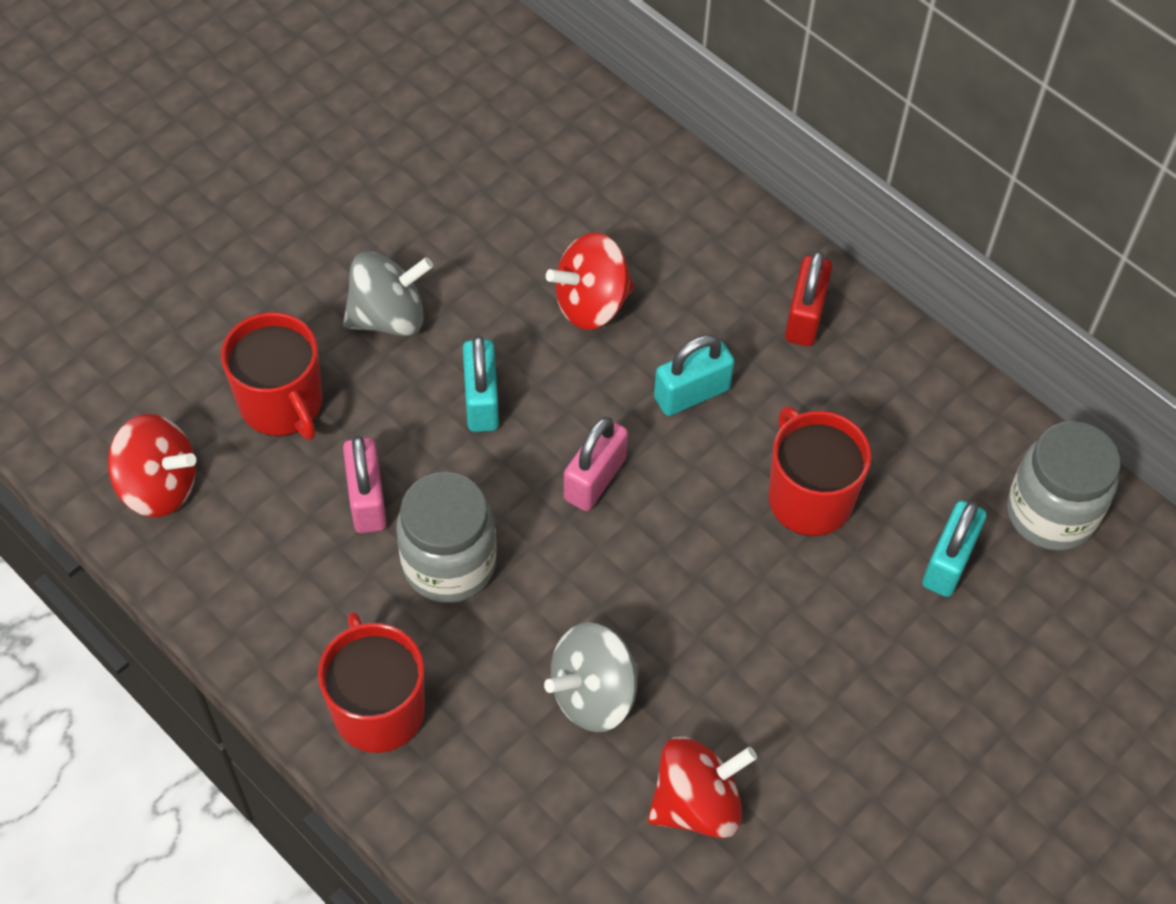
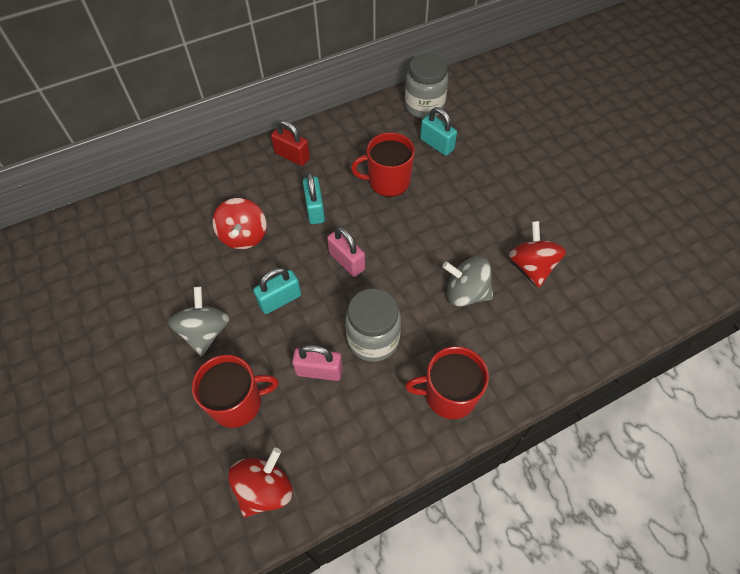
camera: 70 degrees left, 0 degrees up
(481, 401) = (280, 300): turquoise padlock -> turquoise padlock turned 45 degrees counterclockwise
(593, 694) = (466, 293): grey spinning top -> grey spinning top turned 120 degrees clockwise

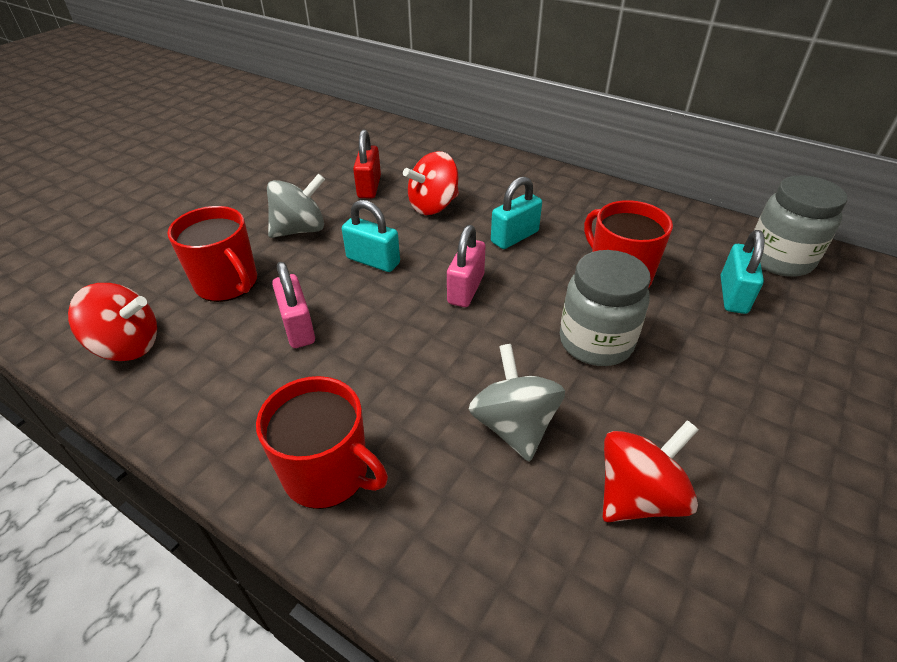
camera: 60 degrees right, 15 degrees down
(292, 156) = (568, 194): red padlock -> red padlock (369, 187)
(373, 339) = (370, 356): grey jar -> grey jar (596, 342)
(449, 395) = (328, 473): red mug -> red mug turned 150 degrees clockwise

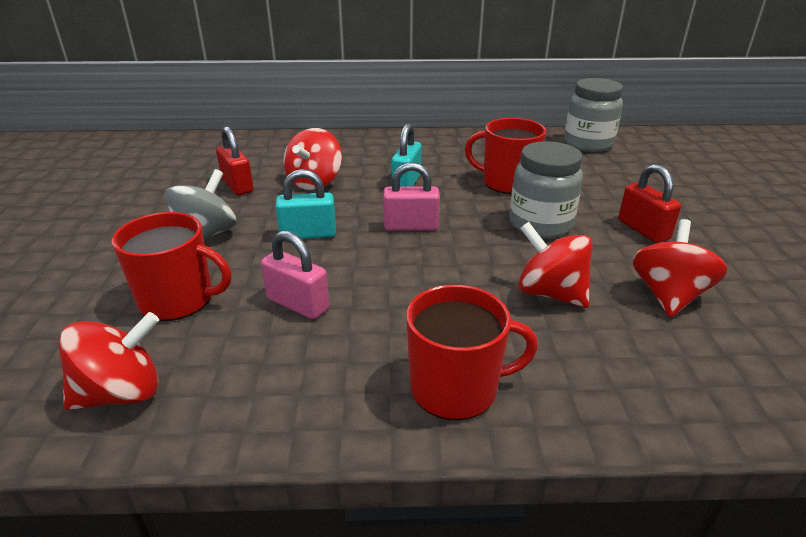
camera: 35 degrees left, 10 degrees down
(466, 289) = (411, 226): pink padlock -> pink padlock turned 75 degrees counterclockwise
(514, 426) = (550, 293): grey spinning top -> red spinning top
(710, 402) = (643, 230): none -> red padlock
(733, 295) = (586, 170): turquoise padlock -> none

